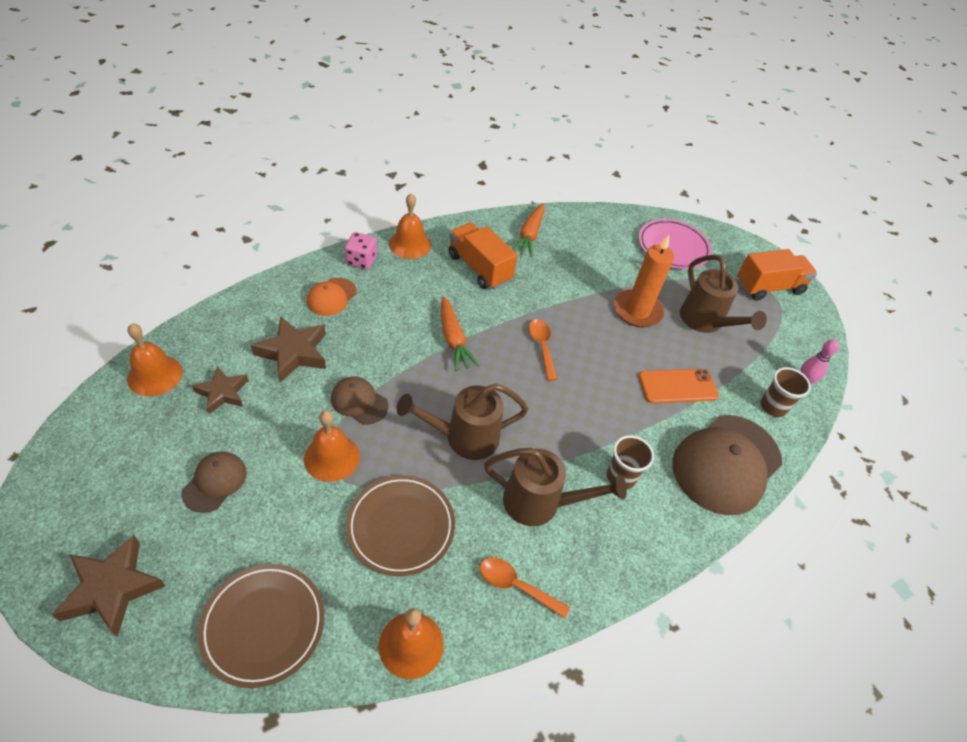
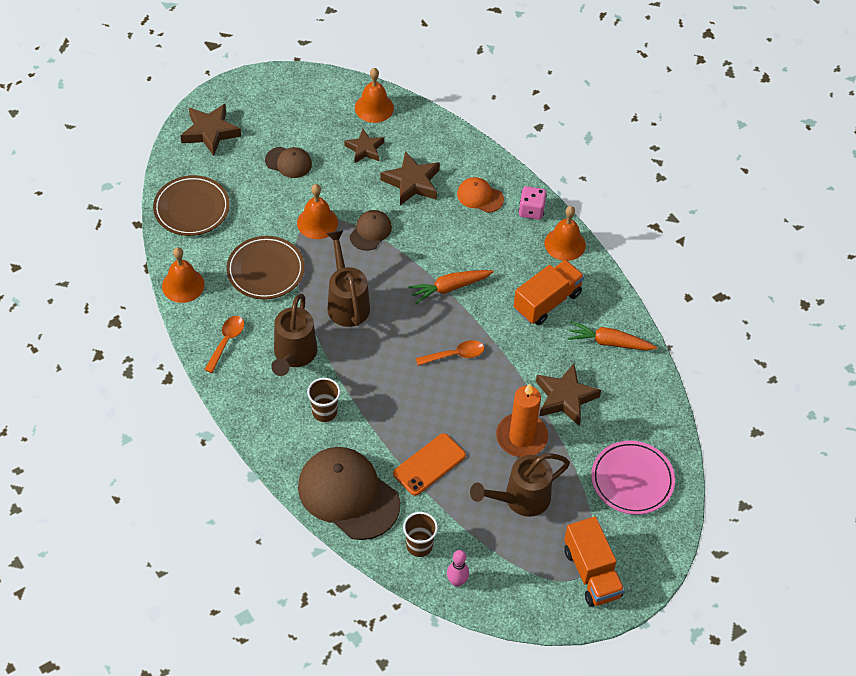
camera: 90 degrees right, 5 degrees up
(591, 274) = (565, 398): none -> brown star
(677, 386) = (429, 464): orange phone -> orange phone turned 60 degrees clockwise

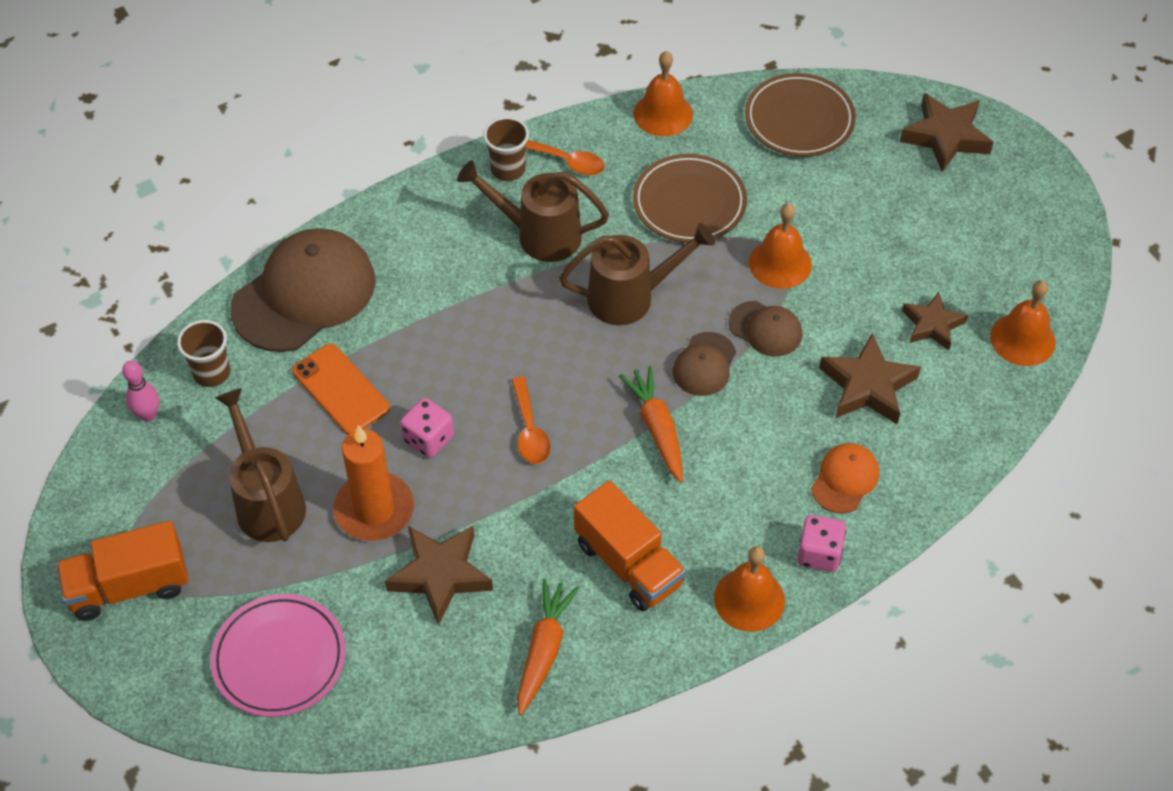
camera: 95 degrees right, 0 degrees up
(288, 162) = (895, 229): brown cap -> brown cap (704, 364)
(324, 412) = (441, 269): brown cup -> brown cup (508, 169)
(465, 410) = (428, 439): none -> pink dice

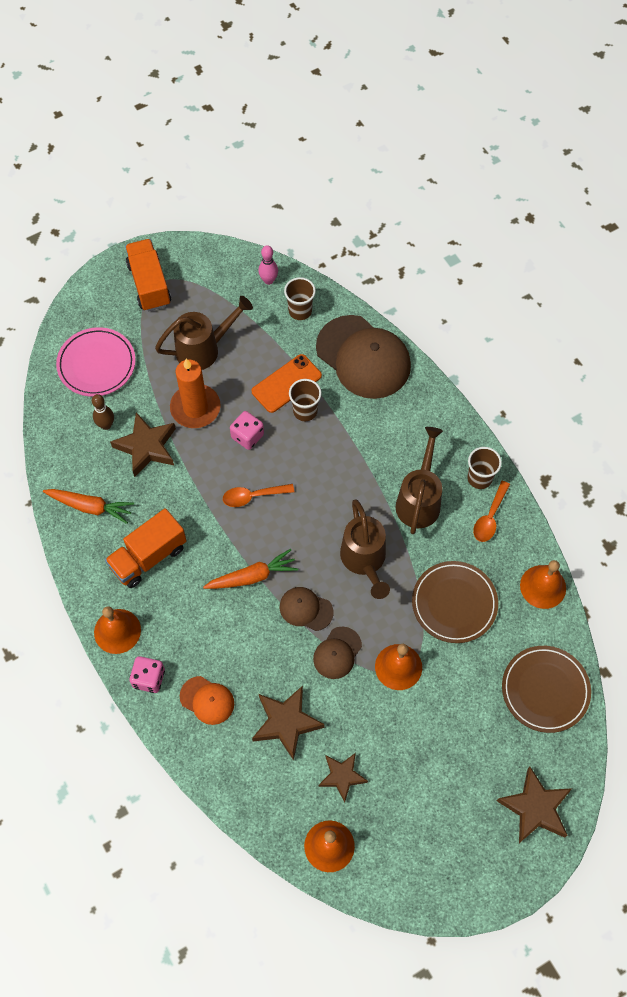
camera: 90 degrees right, 10 degrees up
(390, 366) = (305, 411): none -> brown cup
(397, 636) = (106, 425): none -> brown bowling pin

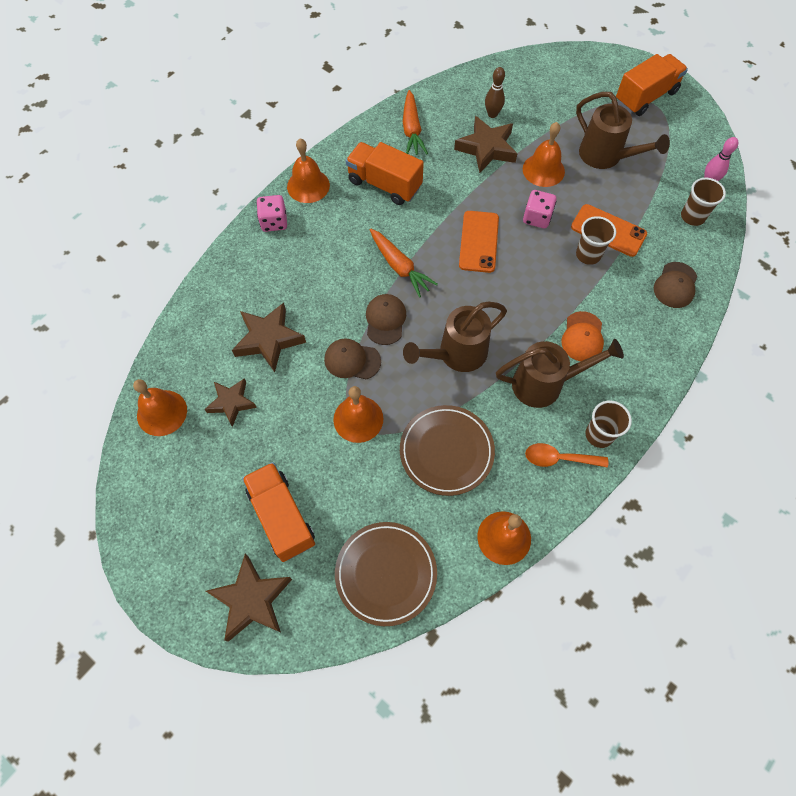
camera: 70 degrees right, 0 degrees up
(96, 364) = (546, 88): pink plate -> none
(195, 408) = (543, 170): orange candle -> orange bell
(207, 700) = (269, 271): orange cap -> orange cap (582, 337)
(253, 496) = (478, 241): orange spoon -> orange phone
(363, 357) = (675, 285): brown cap -> brown cap, size x0.49
(469, 761) = (281, 517): none -> orange truck

